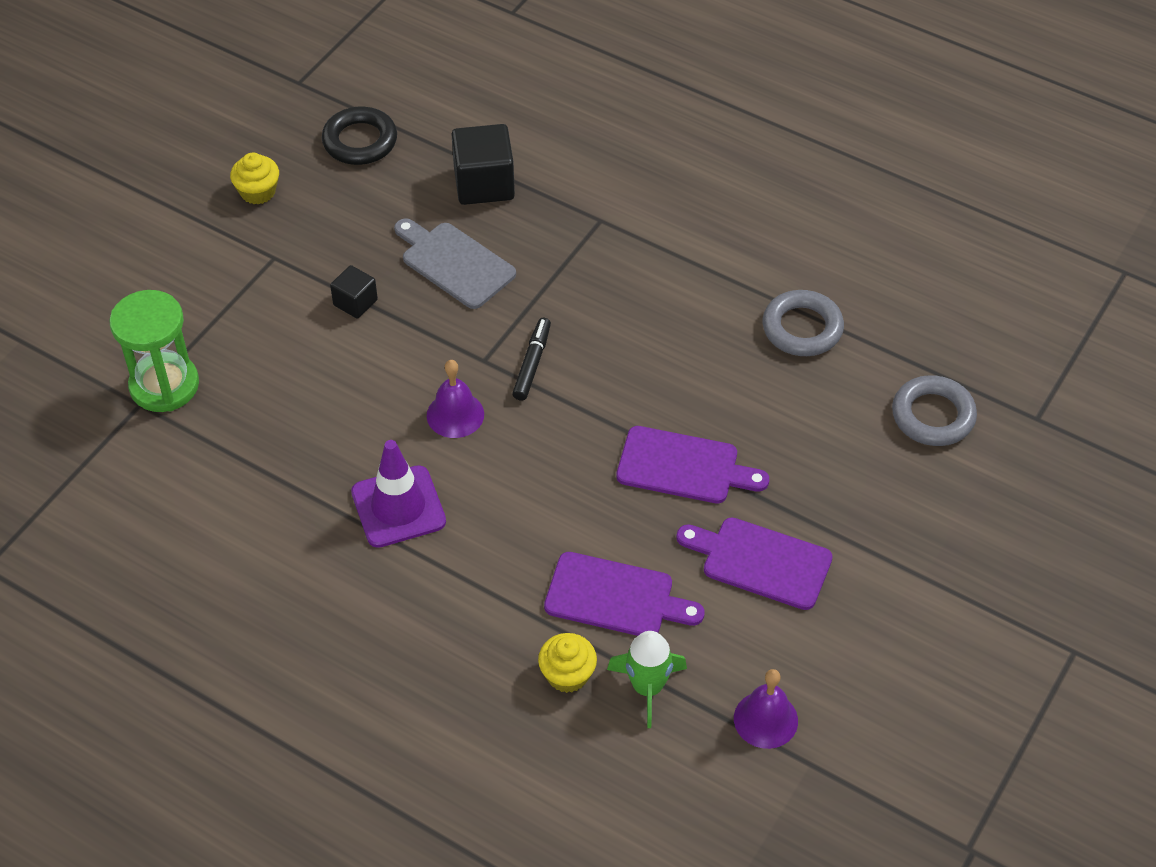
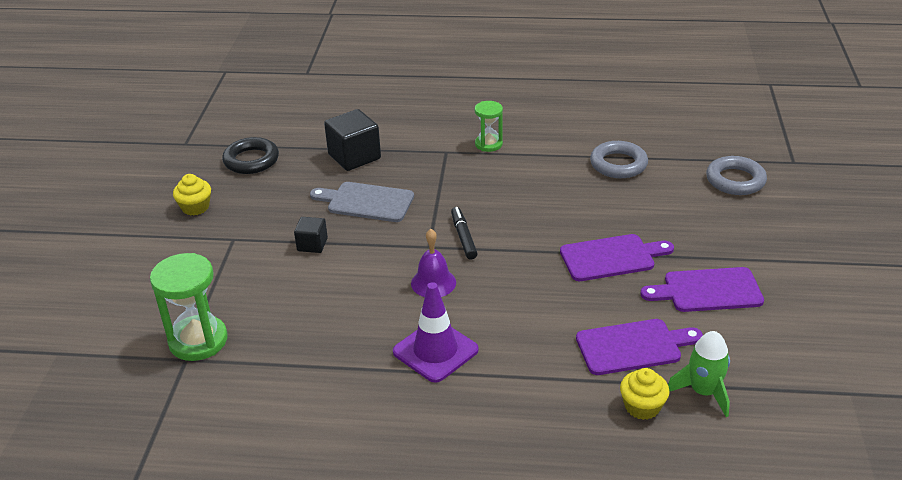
camera: 25 degrees left, 15 degrees down
(661, 229) = (488, 144): none -> green hourglass
(765, 719) = (797, 379): purple bell -> none

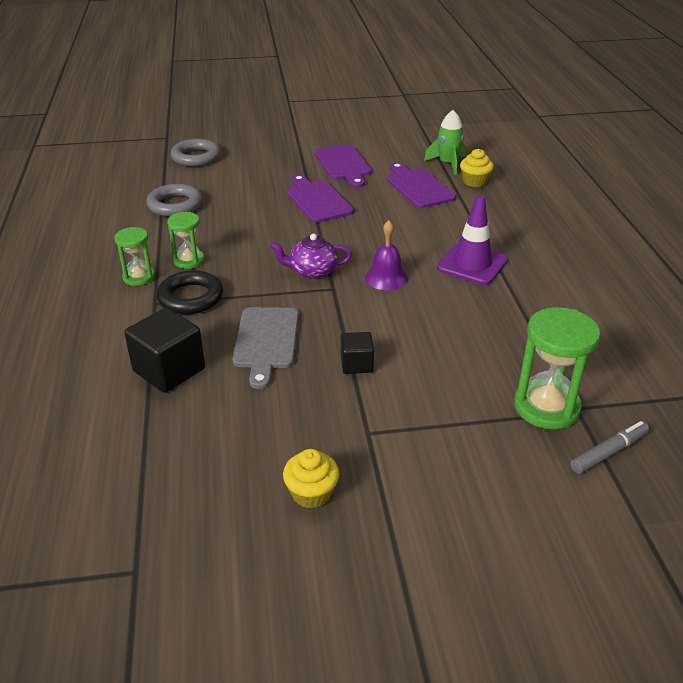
camera: 105 degrees left, 0 degrees up
(128, 361) = (608, 452): none -> grey marker
(251, 160) = (183, 468): black ring -> black ring (190, 297)
(463, 237) = (312, 271): black marker -> purple teapot
(507, 169) = (189, 261): none -> green hourglass

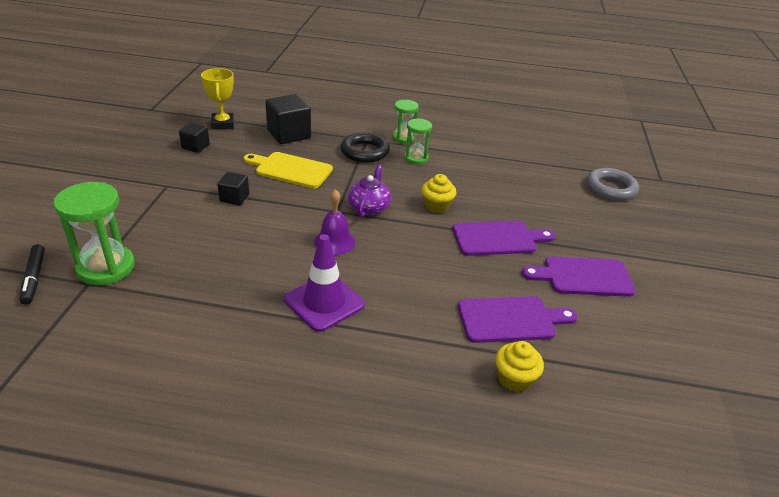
camera: 105 degrees right, 0 degrees up
(161, 449) = (222, 124): none -> yellow trophy
(175, 205) = (511, 165): grey ring -> none
(249, 449) = (195, 146): none -> black cube
(266, 341) = (291, 170): grey cutting board -> yellow cutting board
(311, 493) = (142, 157): yellow cupcake -> yellow cupcake (437, 206)
(448, 164) = (575, 371): green rocket -> none
(608, 452) = (34, 278): grey marker -> black marker

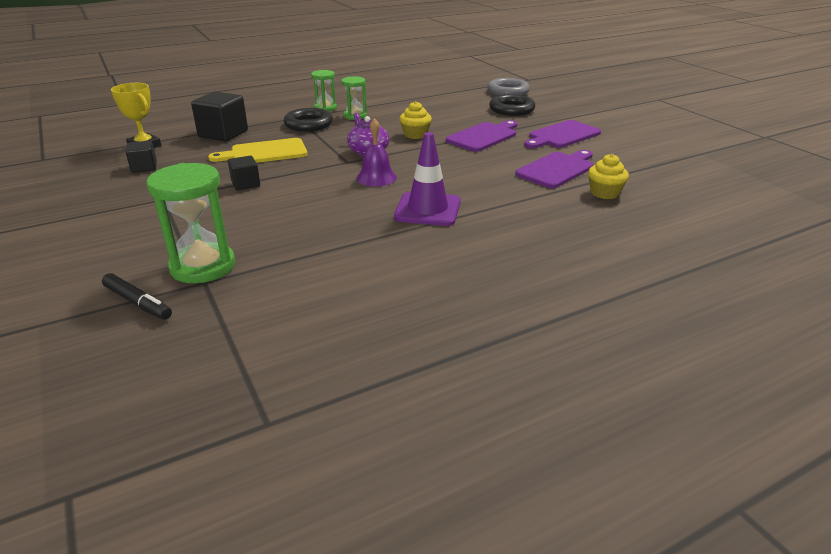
camera: 35 degrees left, 5 degrees down
(579, 215) = (511, 109): none -> black ring

